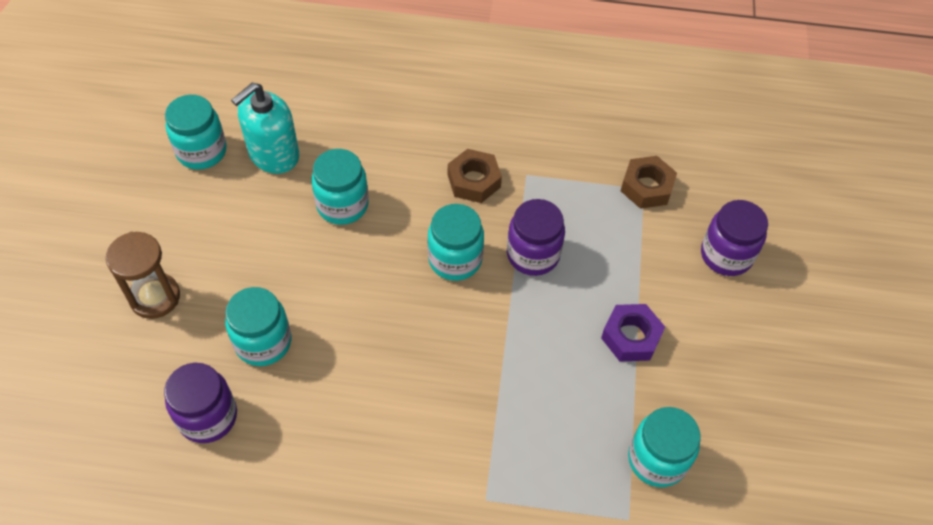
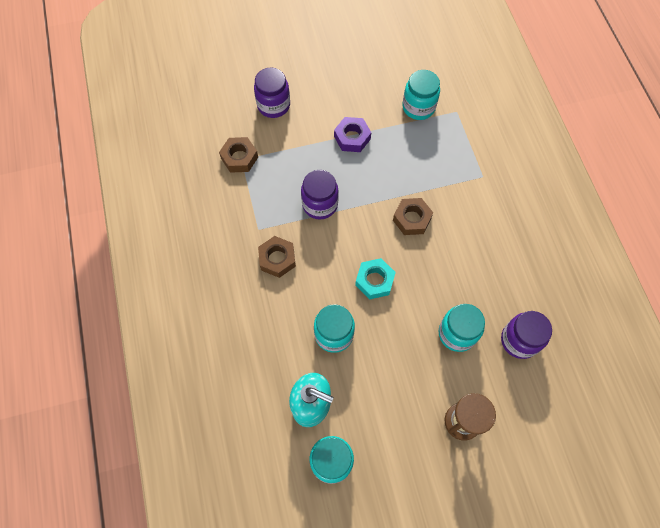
camera: 110 degrees left, 10 degrees up
(388, 276) = (374, 281): none -> turquoise nut
(455, 259) = (344, 247): turquoise jar -> none
(458, 360) = (412, 219): none -> brown nut

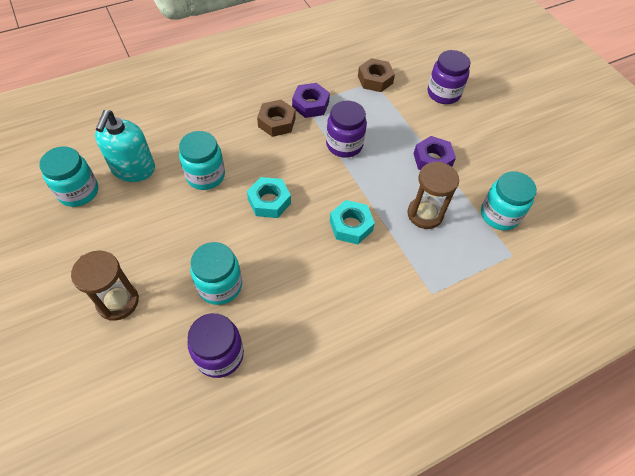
camera: 75 degrees right, 10 degrees down
(260, 223) = (310, 104): none -> purple nut
(409, 160) = (425, 214): none -> brown hourglass
(412, 219) = (351, 226): brown nut -> turquoise nut

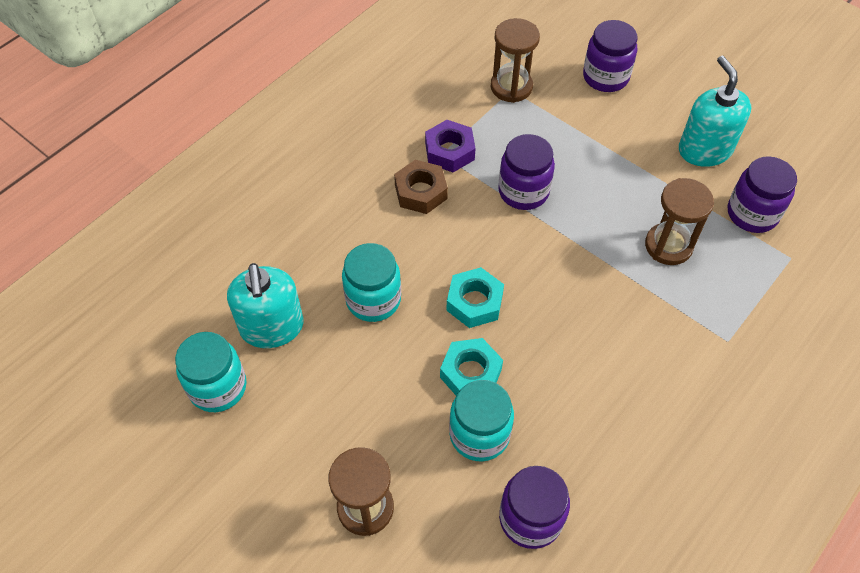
camera: 20 degrees left, 0 degrees up
(351, 226) = (591, 294): turquoise nut -> turquoise nut (470, 373)
(375, 79) = (511, 87): brown nut -> brown hourglass
(432, 160) = (640, 171): purple nut -> none
(488, 161) = (704, 150): none -> turquoise soap dispenser
(499, 215) = (752, 214): turquoise jar -> purple jar

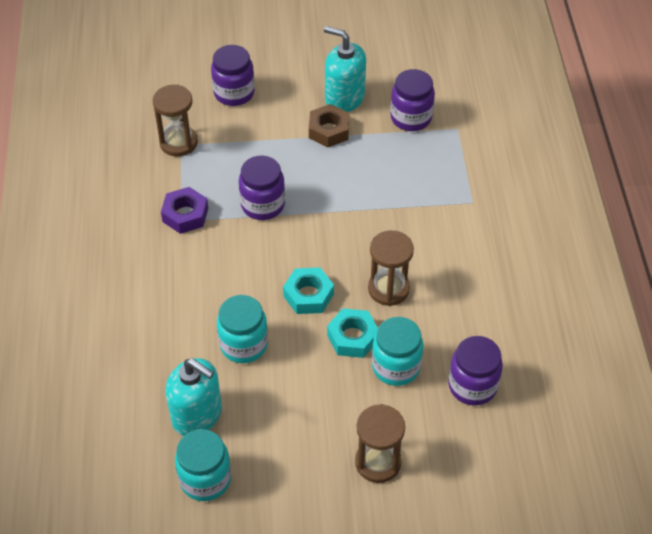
camera: 45 degrees left, 5 degrees down
(421, 192) = (196, 255): brown nut -> brown nut (329, 130)
(668, 246) = (384, 172): brown hourglass -> brown hourglass (388, 289)

